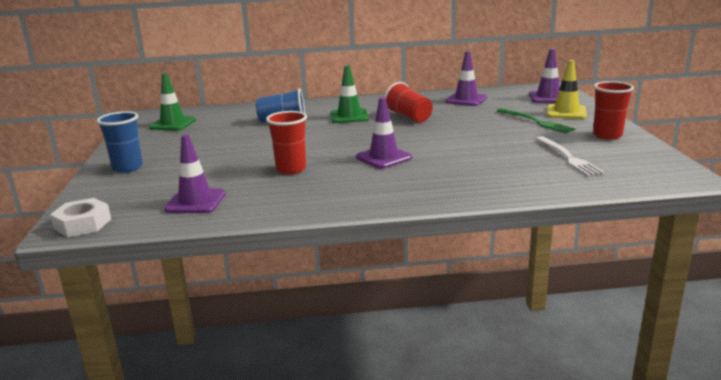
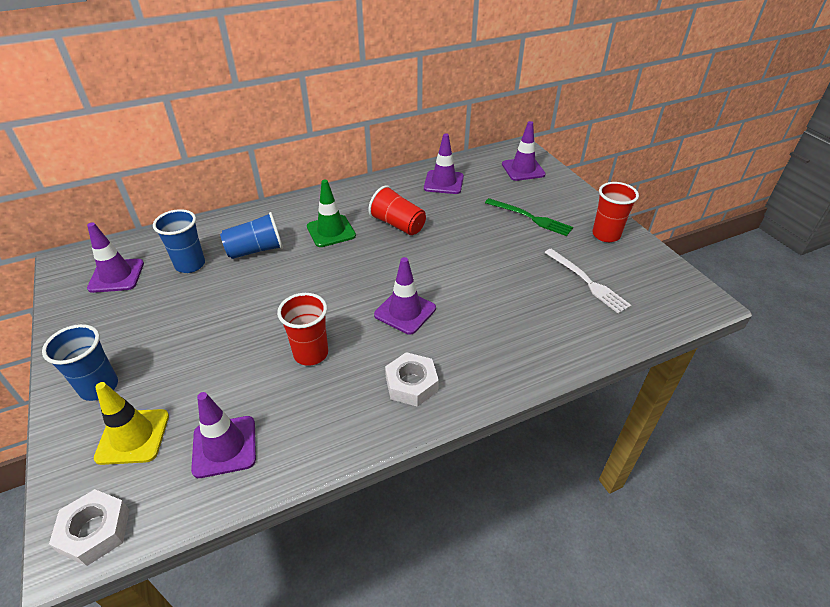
camera: 20 degrees left, 20 degrees up
(173, 124) = (116, 276): green traffic cone -> purple traffic cone
(228, 123) = (190, 265): none -> blue cup
(363, 191) = (411, 384): none -> white nut
(566, 112) = (551, 196): yellow traffic cone -> yellow traffic cone (133, 436)

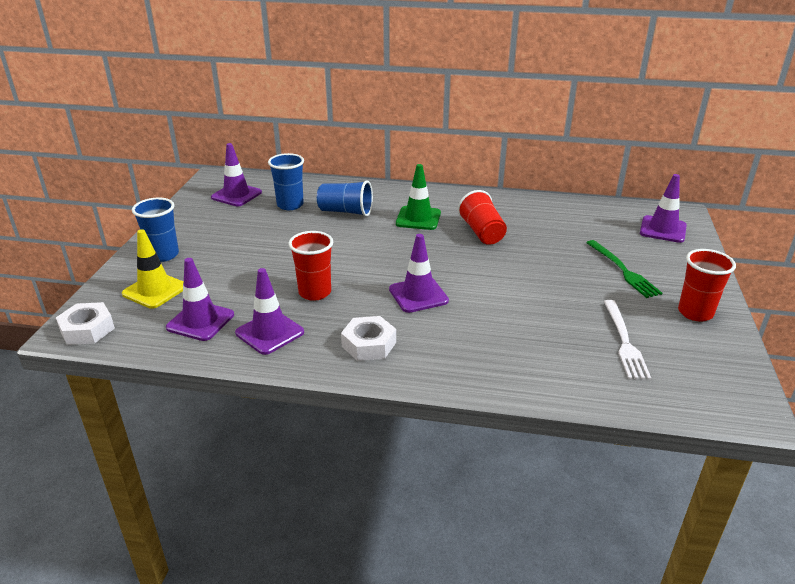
camera: 35 degrees right, 10 degrees down
(443, 182) = (563, 215): purple traffic cone -> purple traffic cone (269, 332)

